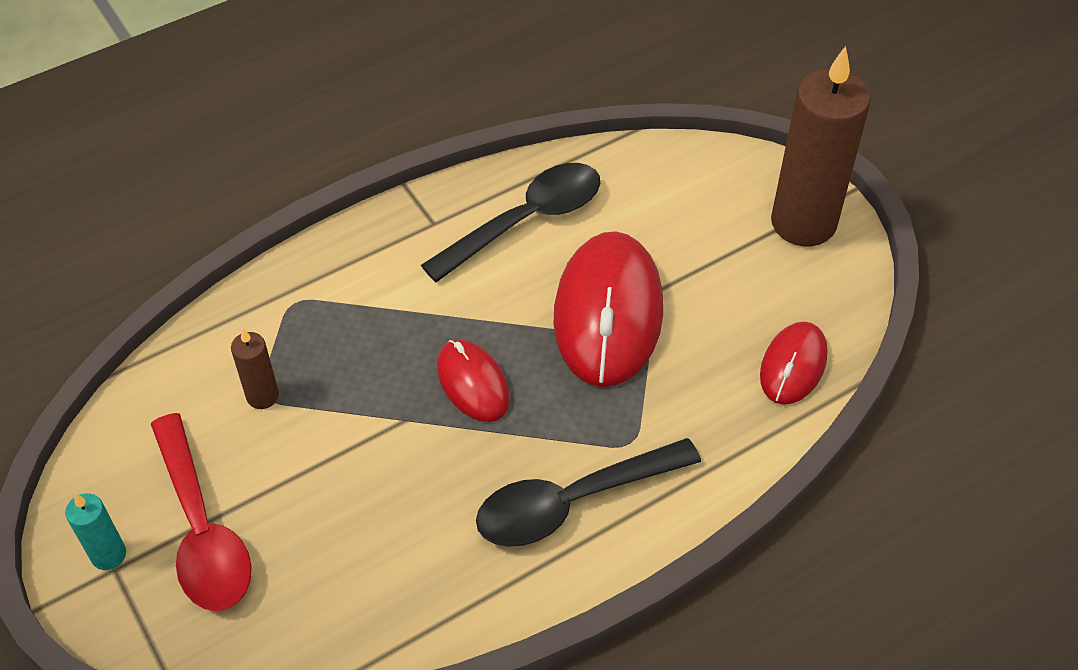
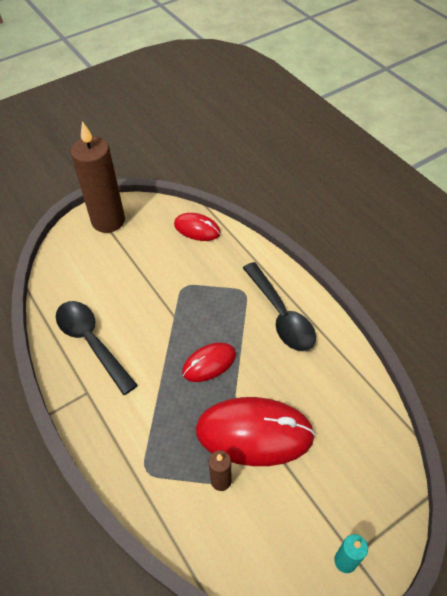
camera: 90 degrees left, 0 degrees up
(202, 529) = (319, 503): red spoon -> none
(608, 313) = (162, 301): red mouse -> red mouse (254, 433)

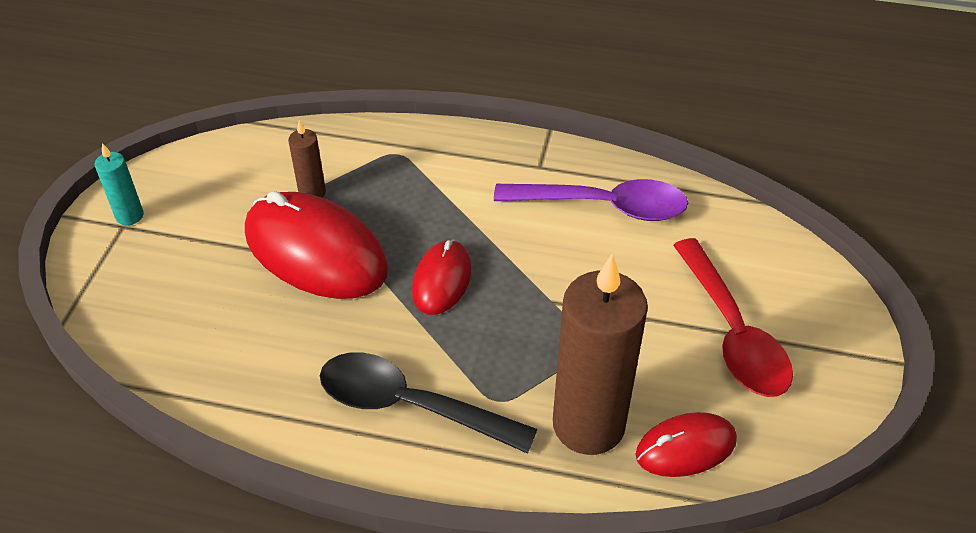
camera: 135 degrees right, 5 degrees down
(91, 342) = (603, 206): black spoon -> purple spoon
(108, 221) = (822, 354): brown candle -> brown candle (588, 425)
(125, 250) = (732, 332): none -> red spoon
(254, 433) = (315, 251): red mouse -> red mouse turned 75 degrees clockwise

